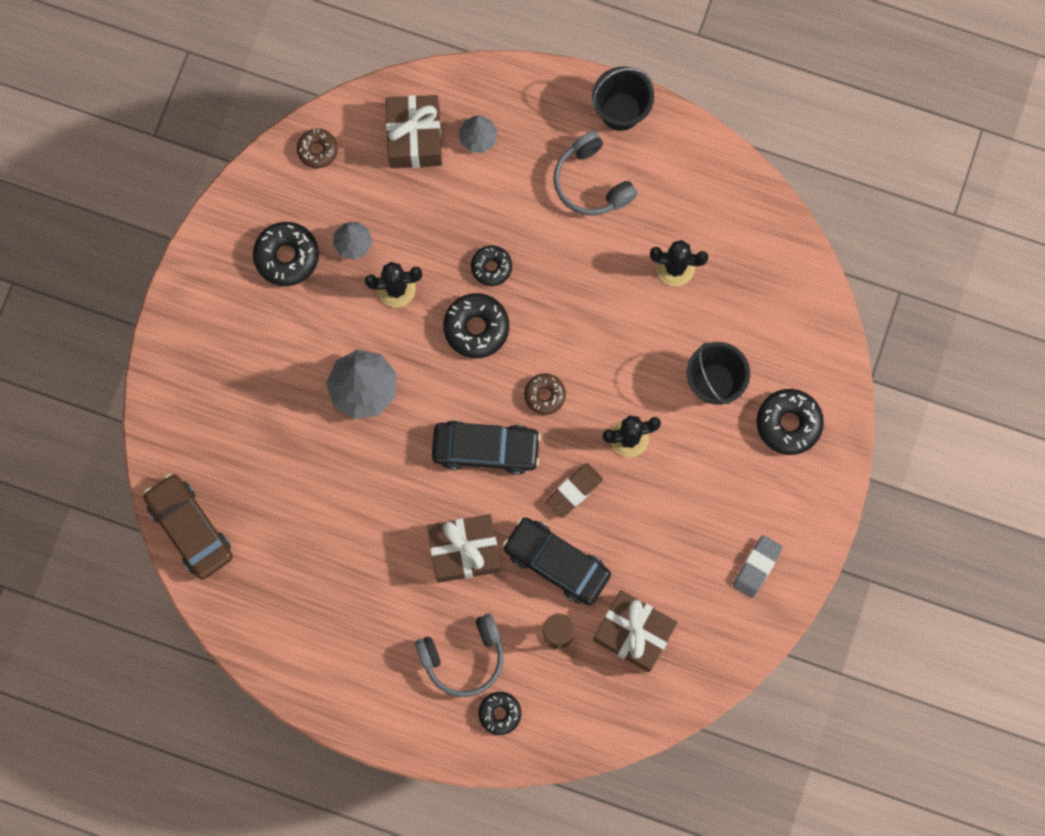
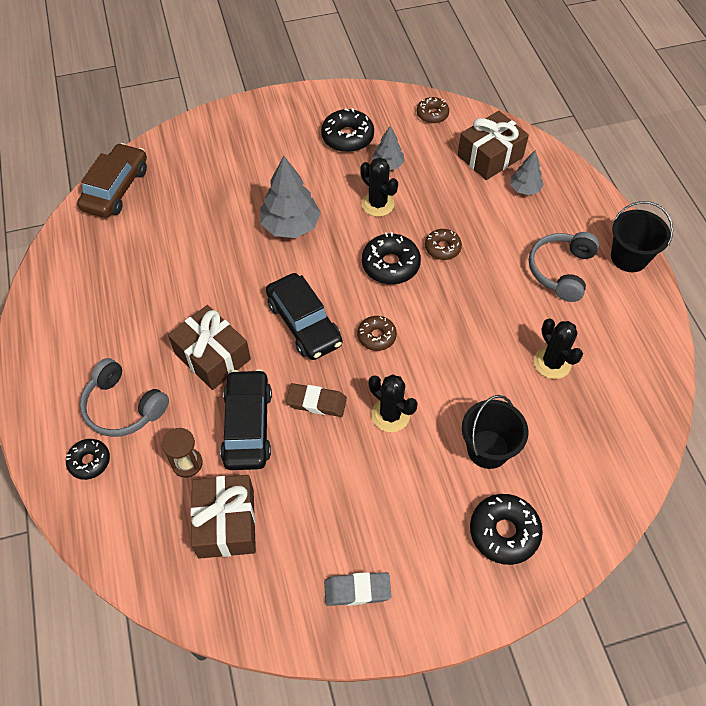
camera: 55 degrees right, 20 degrees down
(491, 267) = (442, 248): black donut -> brown donut

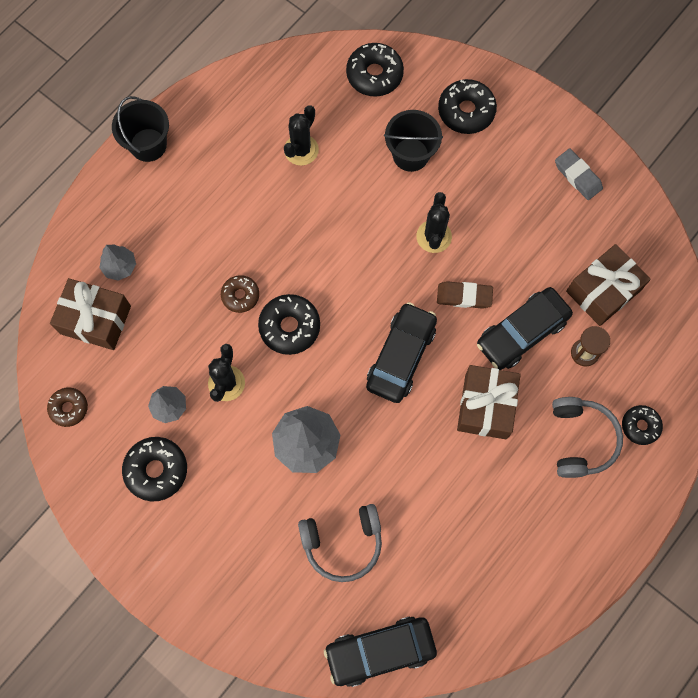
camera: 125 degrees left, 15 degrees up
(116, 188) = (380, 651): brown car -> black car
(316, 402) = (464, 296): brown eraser -> brown eraser turned 60 degrees counterclockwise
(376, 336) = (371, 291): brown donut -> none
(561, 270) = (200, 189): grey headphones -> grey headphones (342, 543)
(600, 473) = (374, 74): none -> black donut

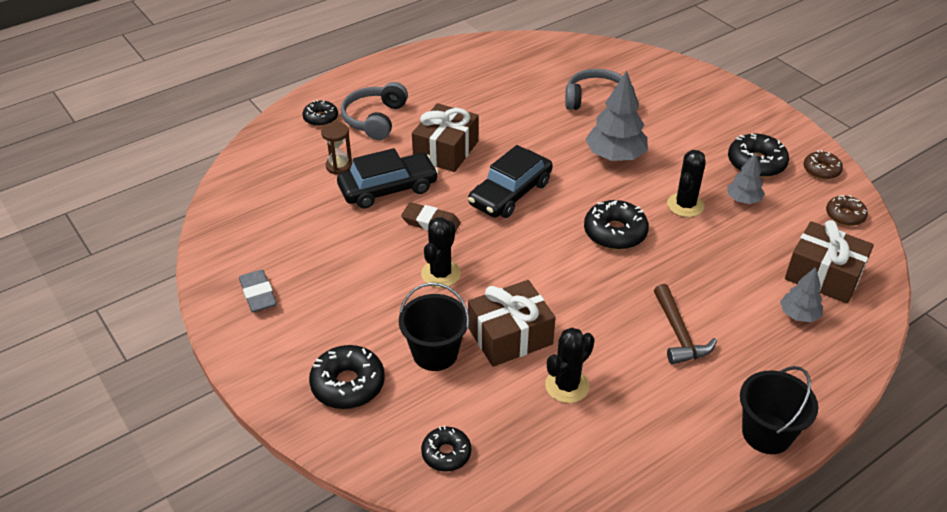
camera: 165 degrees left, 30 degrees down
(219, 221) = (679, 334): none -> brown hammer
(240, 296) = (663, 265): brown donut -> brown donut (821, 170)
(374, 74) = (446, 453): black donut -> black donut, size x0.63
(380, 651) = (583, 51): black car -> none
(603, 291) = (294, 202): brown gift -> brown gift (510, 336)

